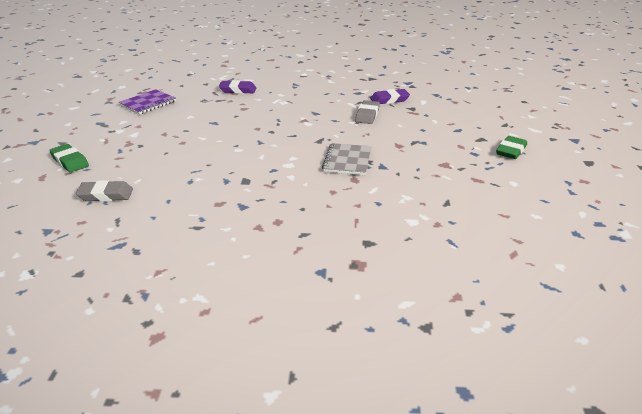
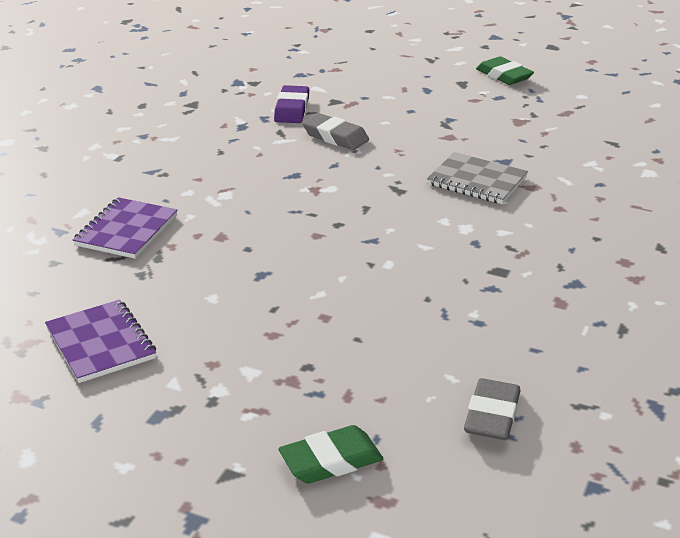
camera: 70 degrees left, 0 degrees up
(238, 90) = (126, 231): purple eraser -> purple notebook

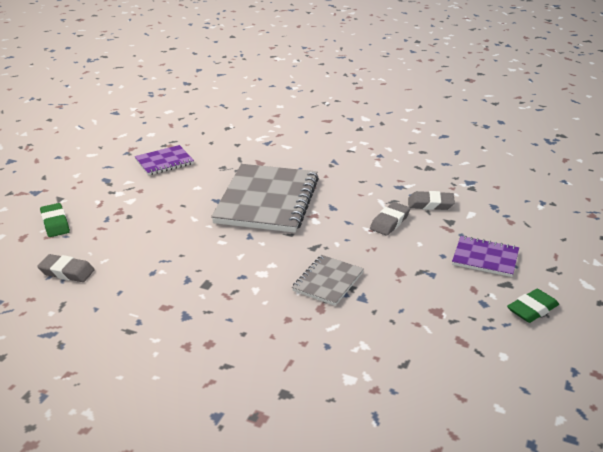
camera: 90 degrees right, 0 degrees up
(126, 231) = (266, 159): purple notebook -> purple notebook (485, 258)
(269, 227) = (267, 201): none -> grey notebook
(292, 109) = (430, 204): purple eraser -> grey eraser

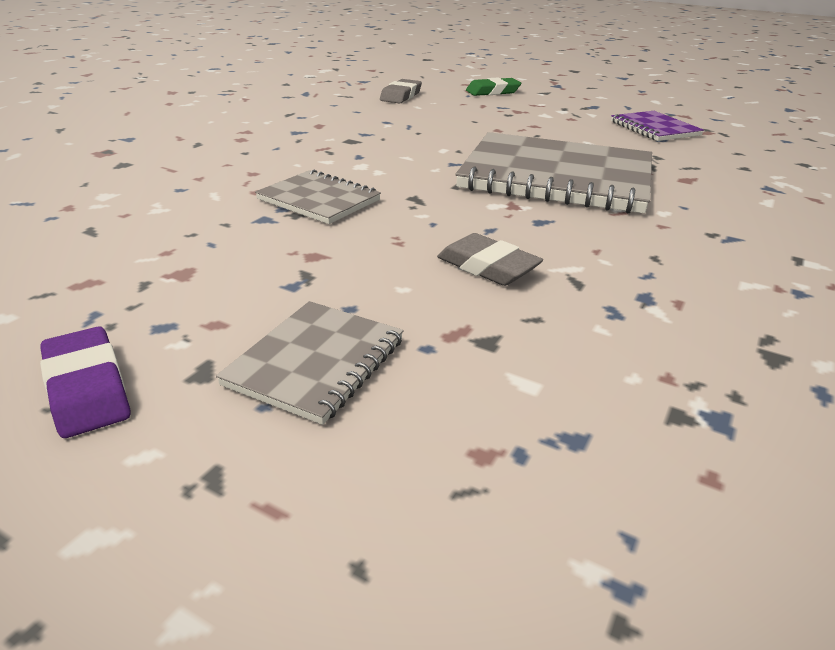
camera: 95 degrees right, 0 degrees up
(430, 204) = (569, 326): grey eraser -> none
(485, 258) = (316, 362): purple notebook -> grey notebook
(532, 309) = (87, 388): green eraser -> purple eraser

